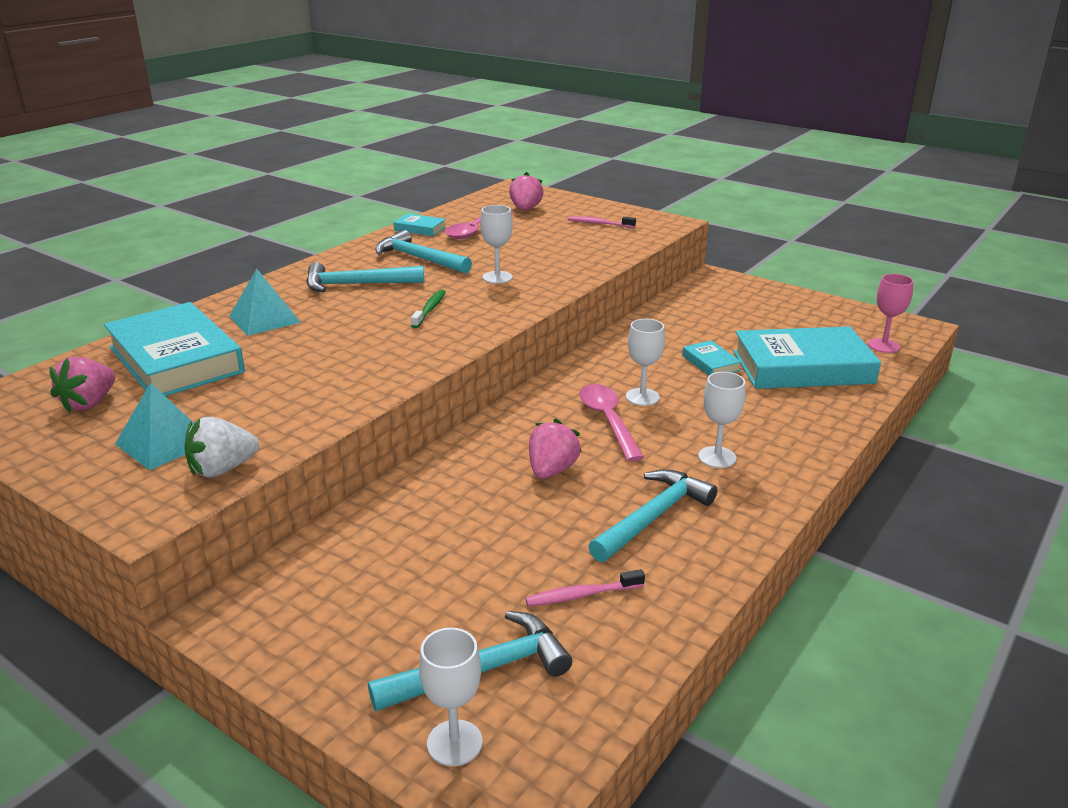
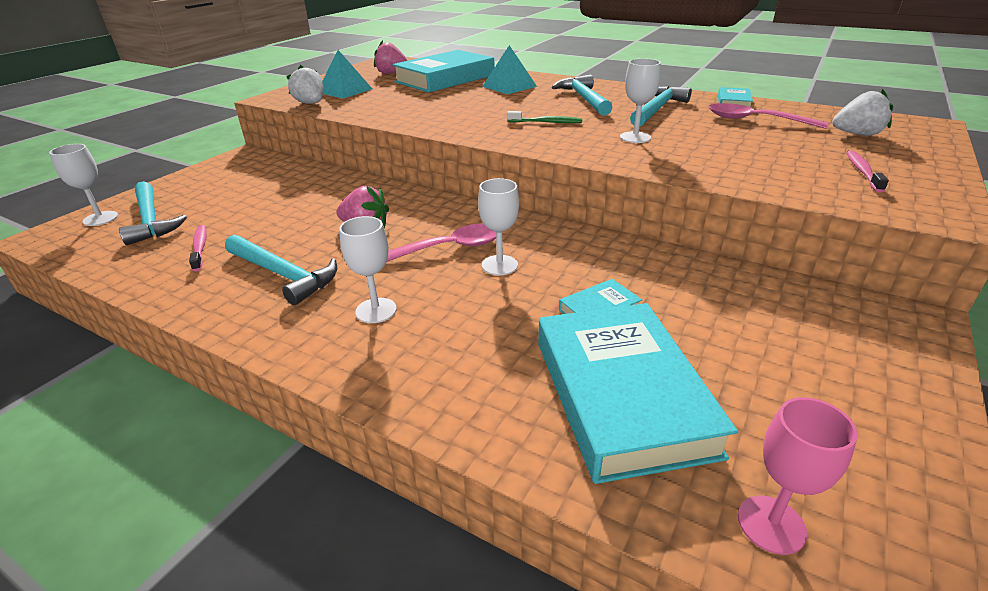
camera: 85 degrees right, 5 degrees up
(525, 209) = (857, 134): pink strawberry -> white strawberry

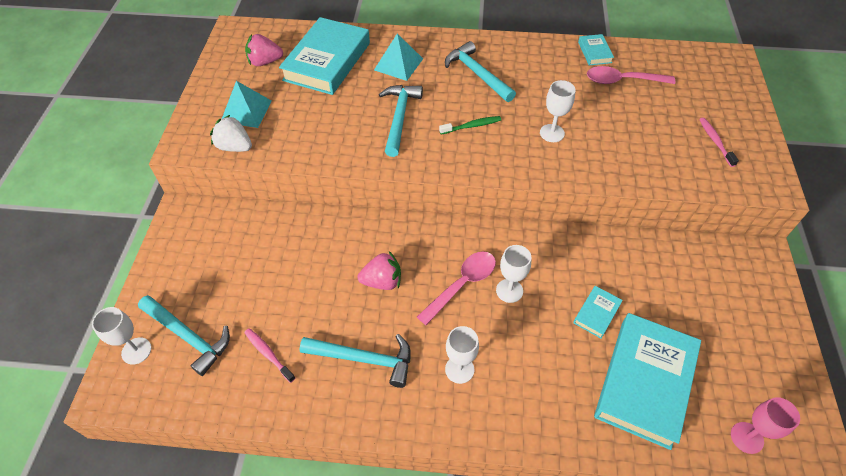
camera: 25 degrees left, 20 degrees up
(621, 395) = (645, 382): turquoise book -> turquoise book turned 60 degrees clockwise
(657, 109) = (544, 79): turquoise hammer -> turquoise hammer (399, 118)
(857, 134) = (695, 85): white strawberry -> none

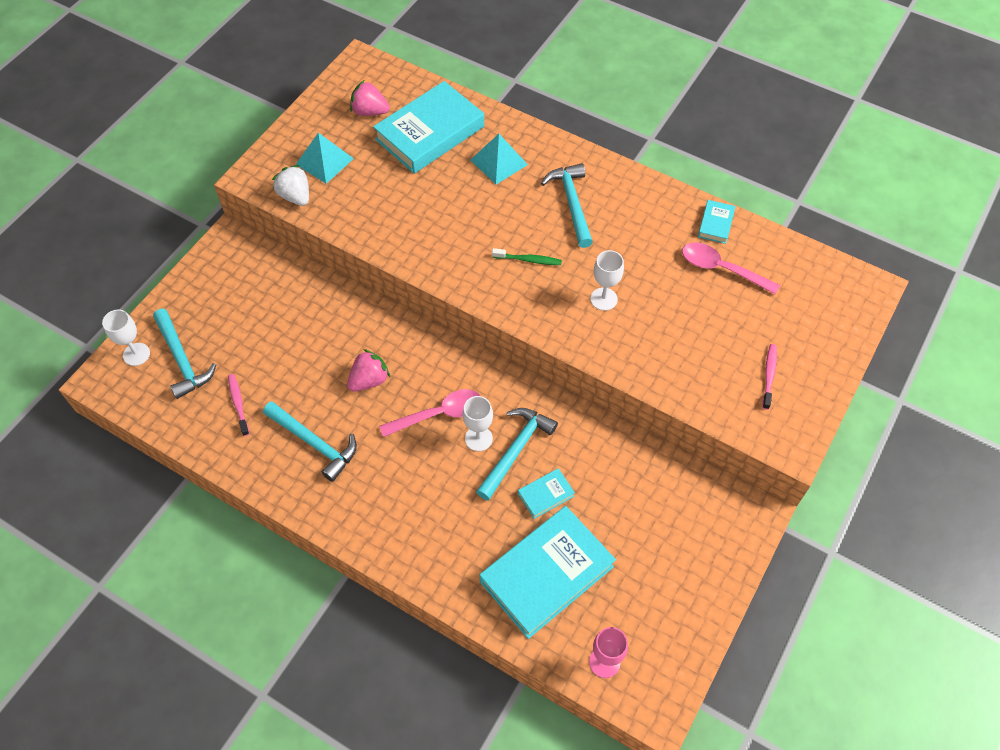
camera: 25 degrees right, 5 degrees up
(382, 281) = (369, 380): pink strawberry -> pink strawberry turned 60 degrees counterclockwise
(399, 118) = (464, 223): turquoise hammer -> turquoise hammer (516, 450)
(459, 369) = (389, 488): white goblet -> none

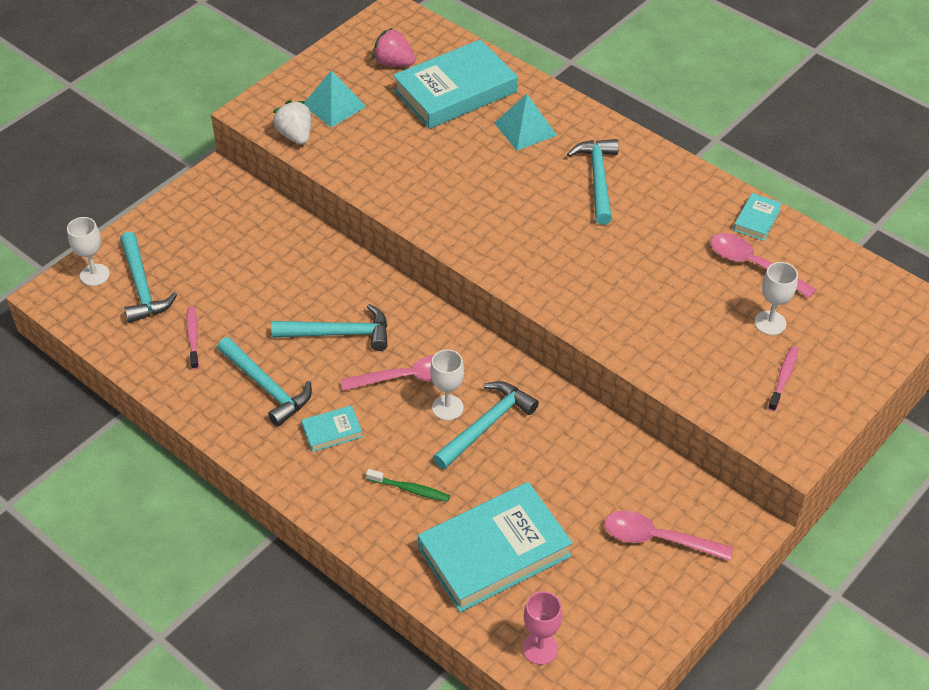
camera: 10 degrees right, 10 degrees down
(369, 380) = (339, 334): pink strawberry -> turquoise hammer
(528, 260) = (537, 229): green toothbrush -> green toothbrush (410, 489)
(546, 495) = (510, 474): turquoise book -> turquoise book (332, 431)
(603, 299) = (612, 278): white goblet -> white goblet (770, 323)
(683, 537) = (657, 539): none -> pink spoon

